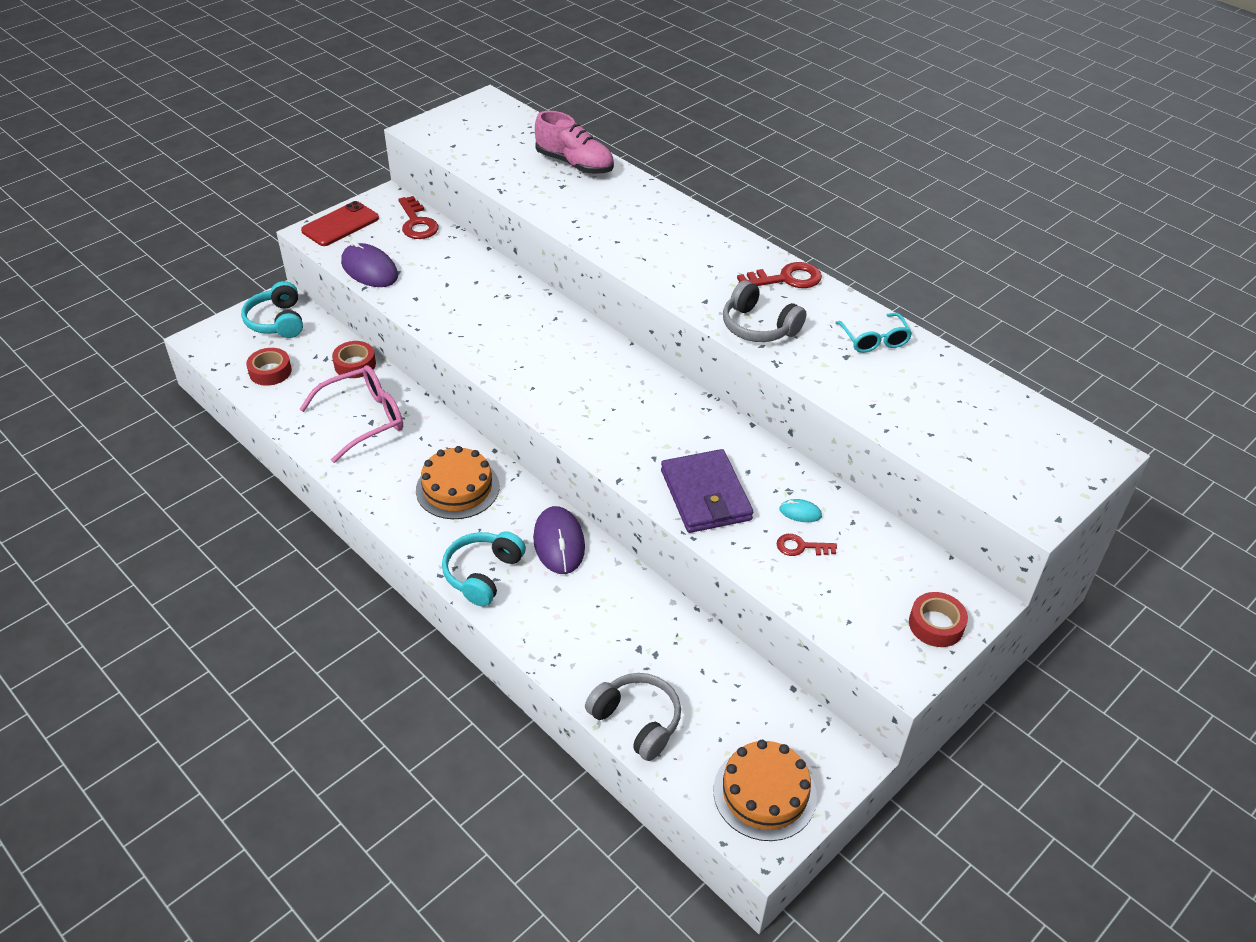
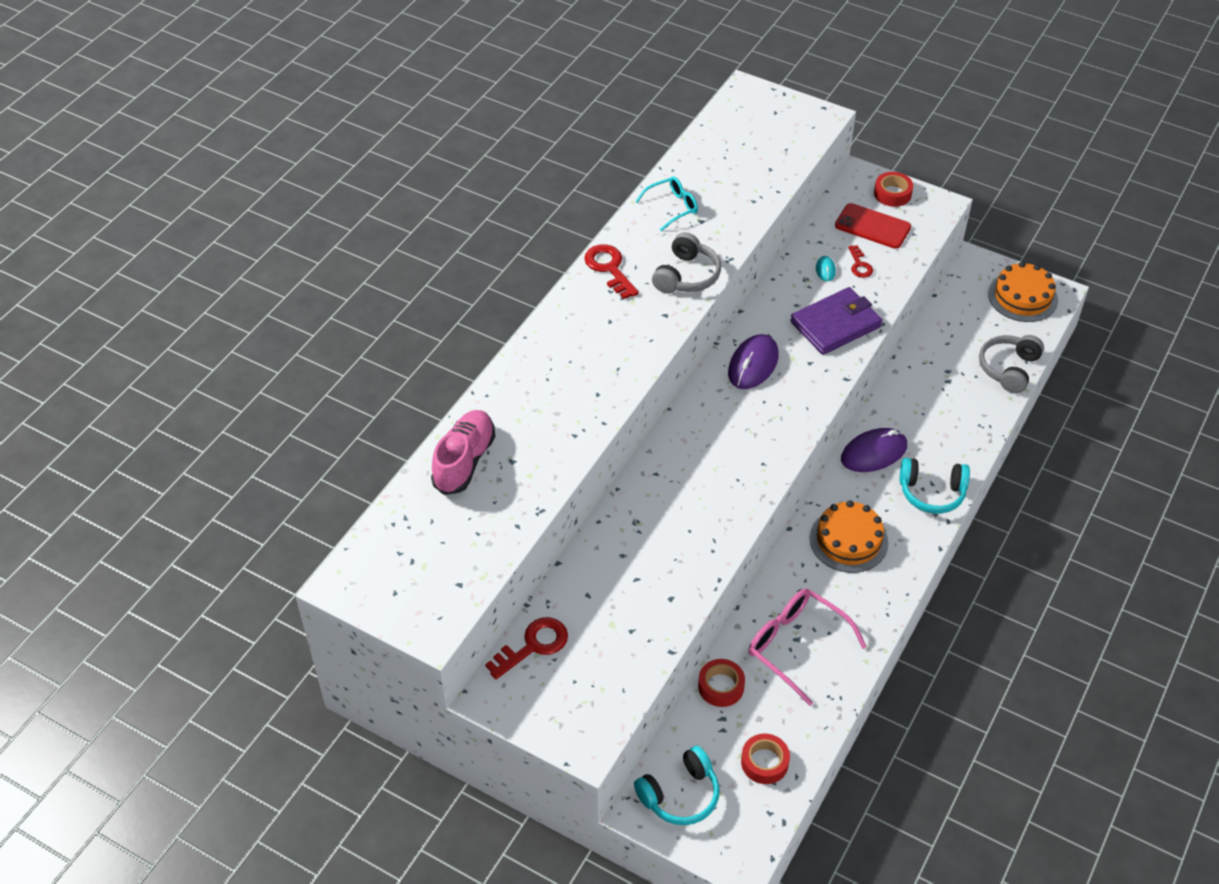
camera: 105 degrees left, 5 degrees up
(340, 224) = (562, 723): red phone -> red phone (872, 226)
(369, 269) = (638, 658): purple mouse -> purple mouse (753, 364)

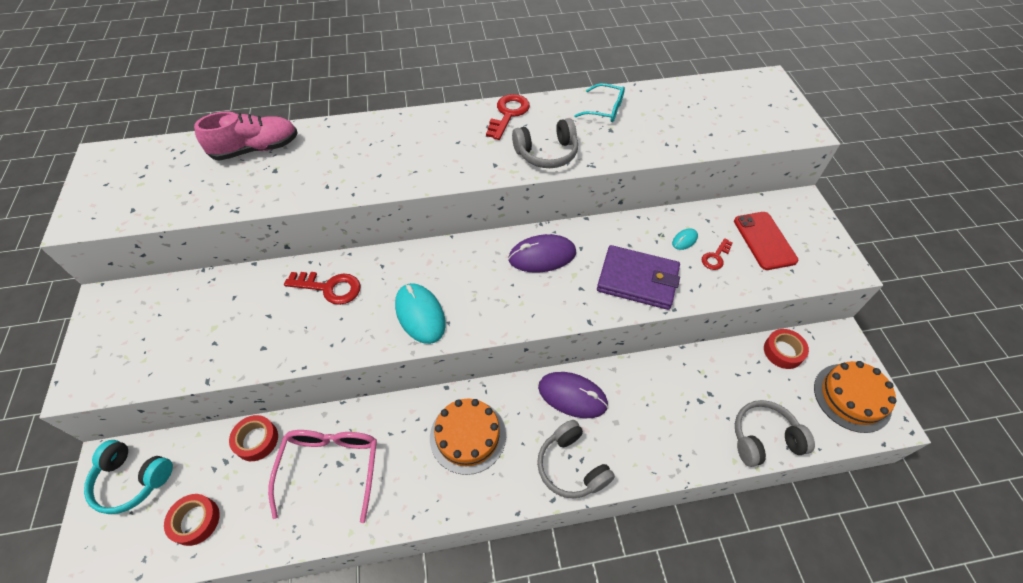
camera: 50 degrees right, 5 degrees up
(533, 645) = (165, 295): red key -> red key (330, 288)
(737, 477) = (420, 314): none -> turquoise mouse
(892, 194) = (813, 231): red tape -> red tape (783, 351)
(932, 493) = (571, 466): turquoise headphones -> grey headphones

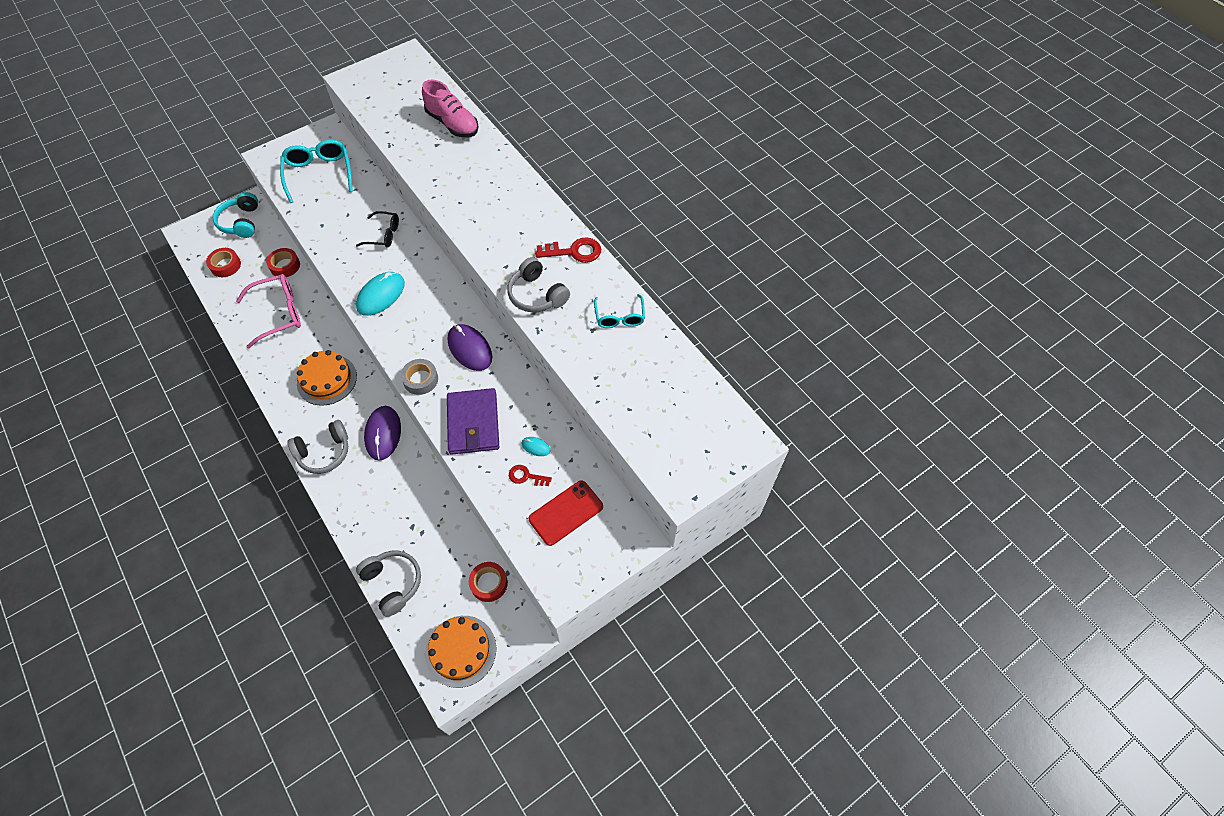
camera: 65 degrees right, 5 degrees up
(173, 328) = (319, 174): none -> turquoise glasses
(330, 288) = (383, 234): red key -> black glasses
(560, 309) = (420, 379): none -> grey tape
(571, 466) = (324, 452): grey headphones -> grey headphones turned 150 degrees counterclockwise

